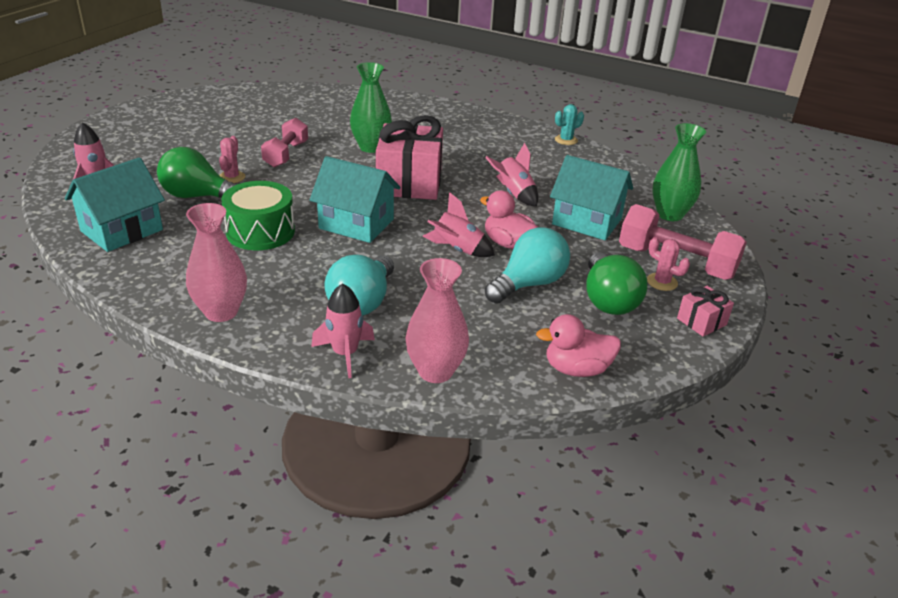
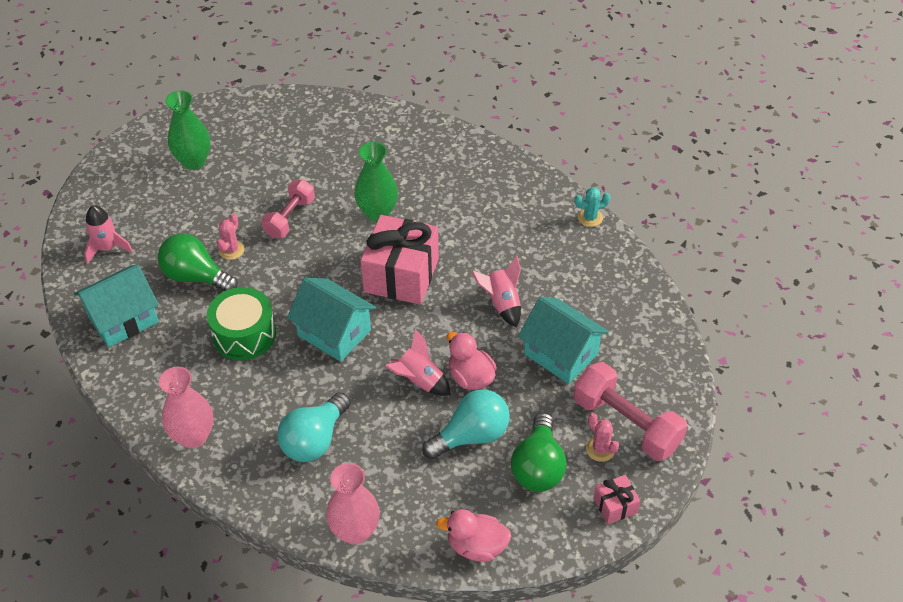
camera: 15 degrees right, 15 degrees up
(345, 354) = (285, 500): pink rocket -> none
(669, 214) = (652, 352): green vase -> green vase (194, 161)

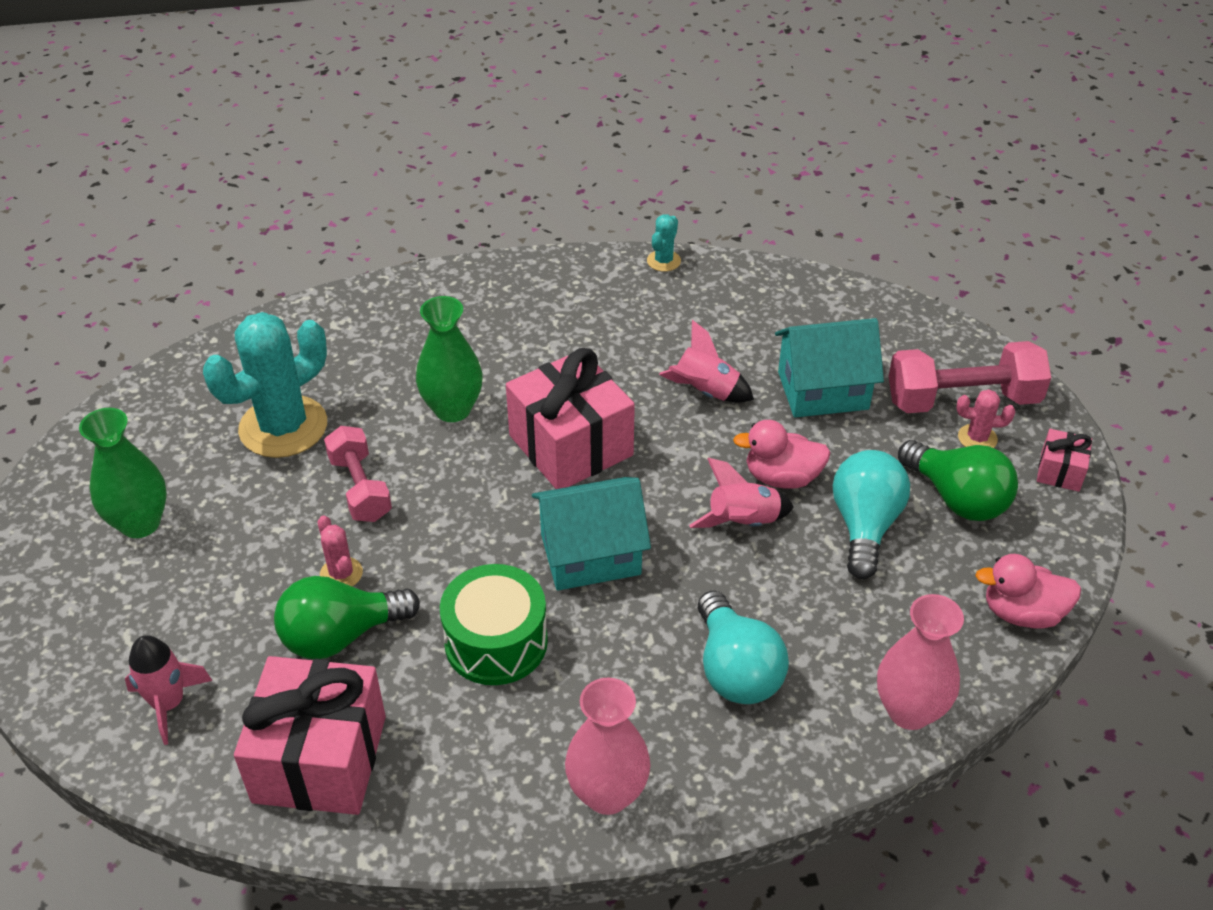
camera: 50 degrees left, 5 degrees down
(123, 319) = (320, 759): turquoise house -> pink gift
(300, 162) = (283, 427): none -> turquoise cactus
(476, 546) = (1022, 613): pink duck -> pink duck turned 45 degrees clockwise

